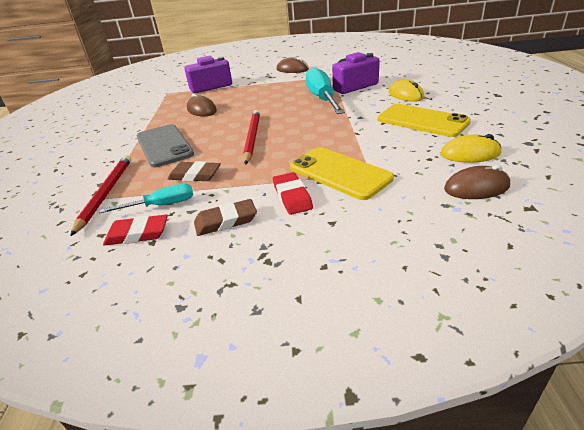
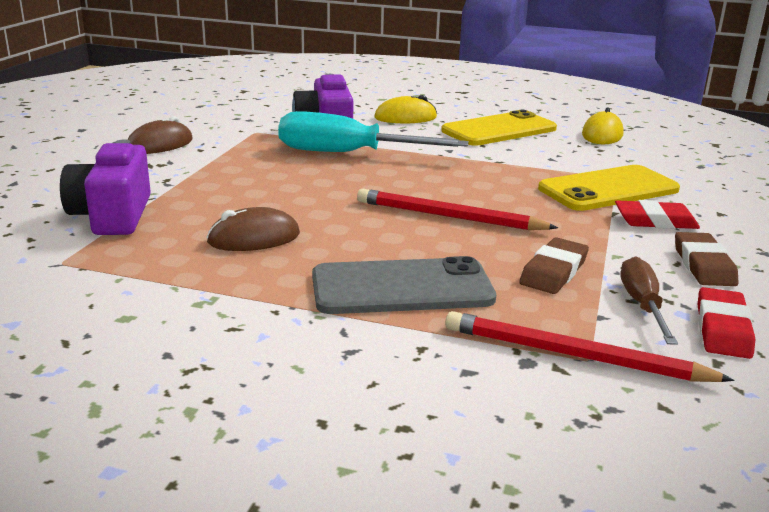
camera: 75 degrees left, 10 degrees down
(161, 205) = (642, 305): turquoise screwdriver -> brown screwdriver
(476, 188) = (673, 149): brown mouse -> none

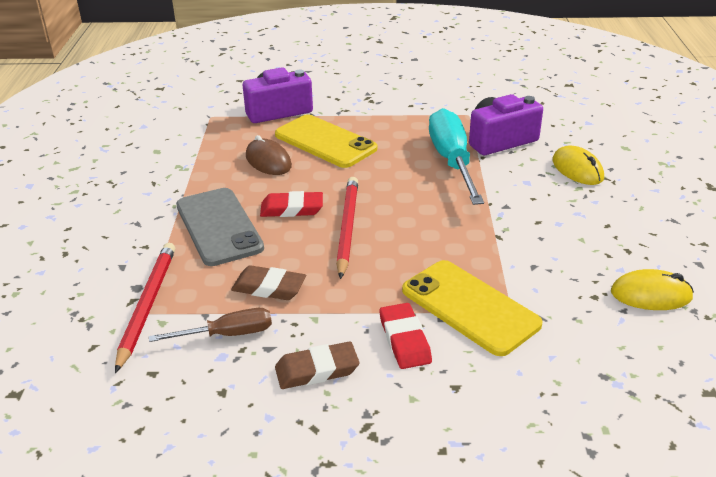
camera: 75 degrees right, 10 degrees up
(160, 144) = (407, 90): brown mouse -> none
(499, 130) = (594, 225): yellow phone -> yellow phone (325, 142)
(722, 329) = (201, 377): red eraser -> red eraser (292, 209)

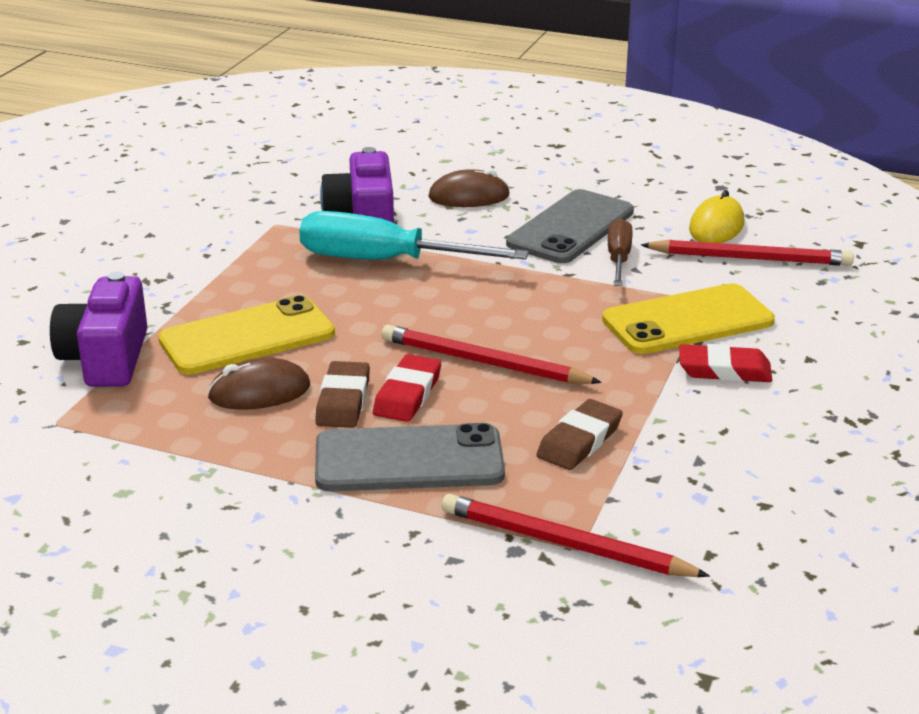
camera: 70 degrees left, 5 degrees down
(228, 334) = (660, 486): brown screwdriver -> brown screwdriver (618, 259)
(317, 370) = (752, 434): brown eraser -> brown eraser (343, 401)
(572, 222) = (571, 228): none -> grey phone
(577, 169) = (469, 196): yellow mouse -> brown mouse
(608, 324) = (750, 258): none -> red pencil

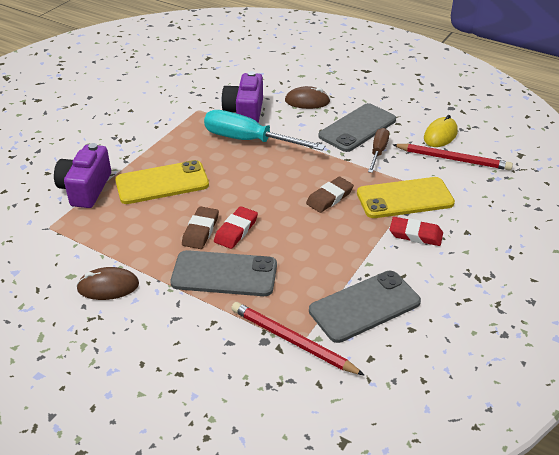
camera: 10 degrees right, 10 degrees up
(259, 392) = (158, 219): brown mouse -> brown mouse (108, 287)
(484, 362) = (283, 214): red pencil -> none
(579, 441) = (320, 273): brown eraser -> brown eraser (329, 197)
(673, 481) = (364, 306): none -> grey phone

